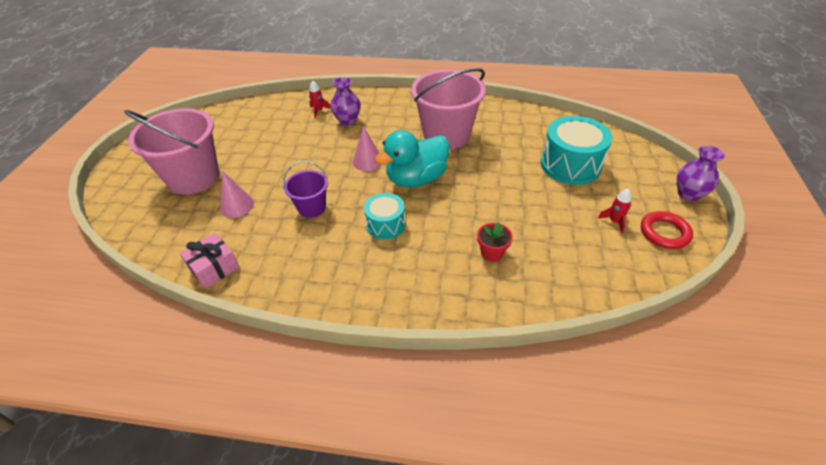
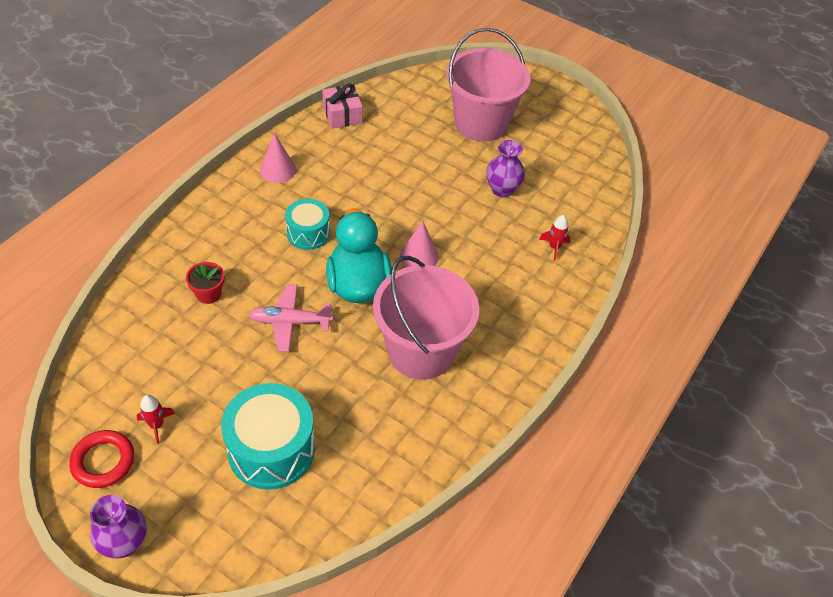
camera: 110 degrees right, 5 degrees up
(237, 205) = (414, 142): pink cone -> pink cone (277, 170)
(311, 207) = (373, 190): purple bucket -> none
(347, 120) = (515, 267): purple vase -> purple vase (502, 189)
(476, 197) = (290, 322): none -> pink plane

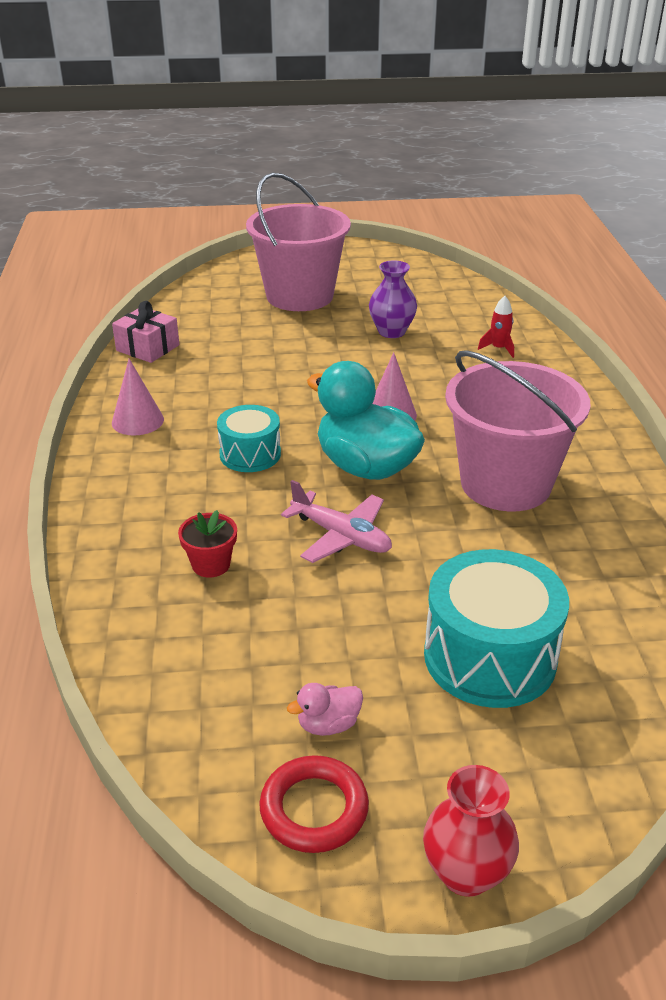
camera: 35 degrees left, 15 degrees down
(125, 543) = (466, 873): purple vase -> red vase
(156, 425) = (328, 724): red rocket -> pink duck
(290, 322) = (341, 536): pink plane -> pink plane turned 105 degrees counterclockwise

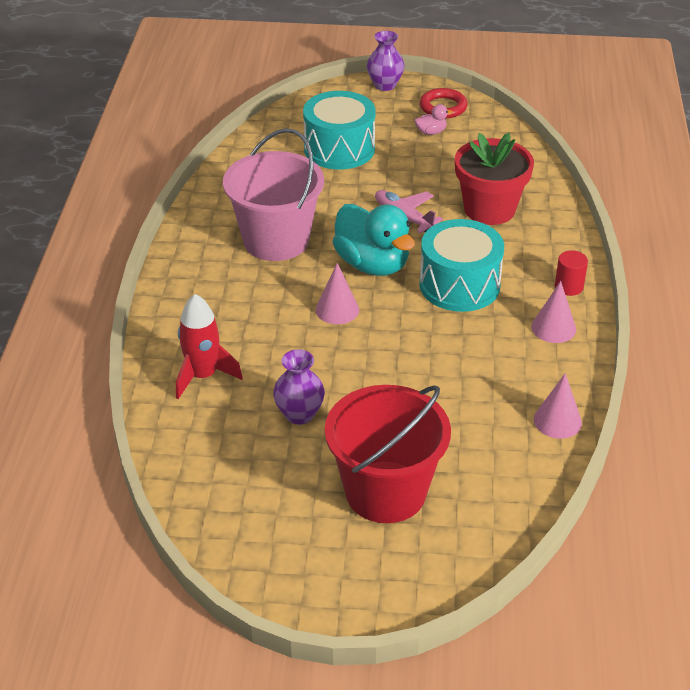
camera: 170 degrees left, 5 degrees up
(109, 466) = (569, 287): none -> red cylinder
(147, 348) = (557, 421): pink gift -> pink cone
(211, 564) = (489, 209): red flower pot -> red flower pot, size x2.11
(250, 454) = (459, 285): turquoise drum -> turquoise drum, size x1.68
(300, 296) = (385, 492): pink bucket -> red bucket
(466, 873) = (385, 85): red vase -> purple vase
(498, 349) = (203, 376): red rocket -> red rocket, size x1.84

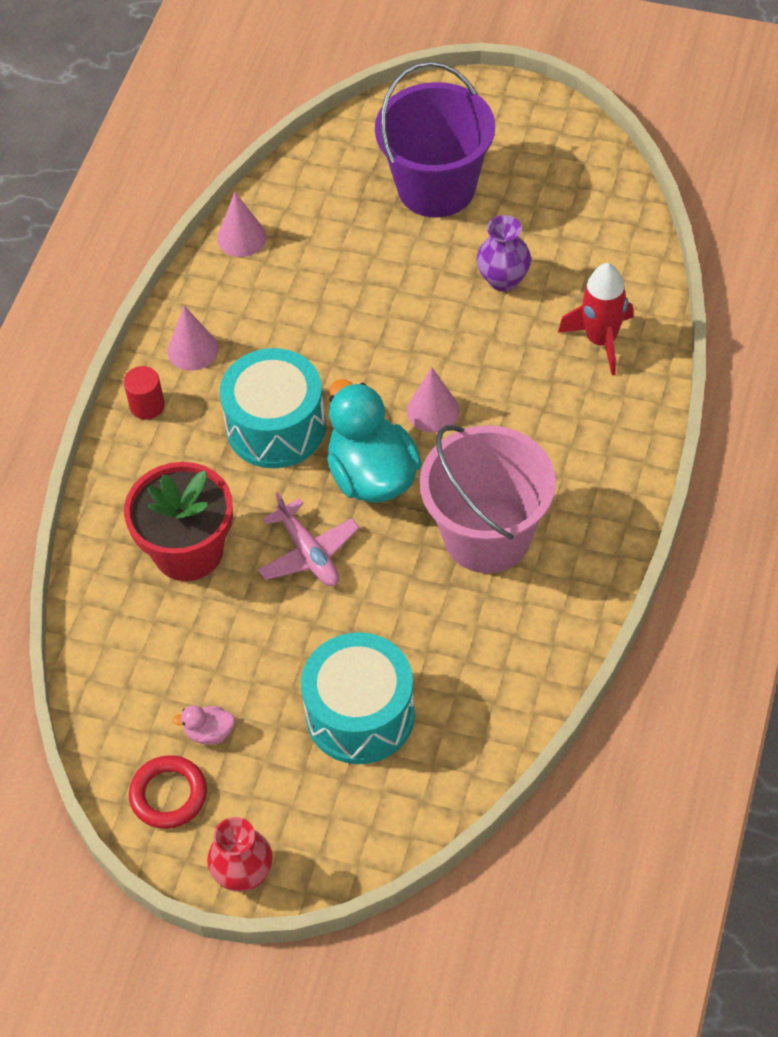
camera: 165 degrees left, 15 degrees up
(385, 85) = (243, 874): purple vase -> red vase
(385, 492) = (436, 188): red bucket -> purple bucket

